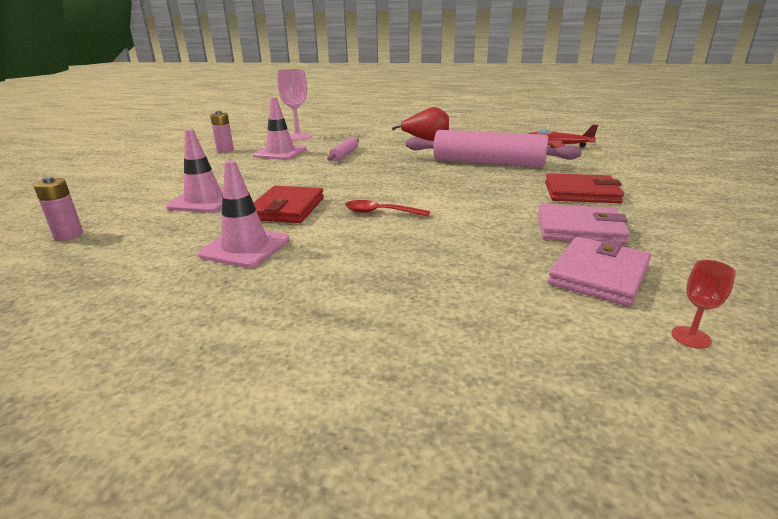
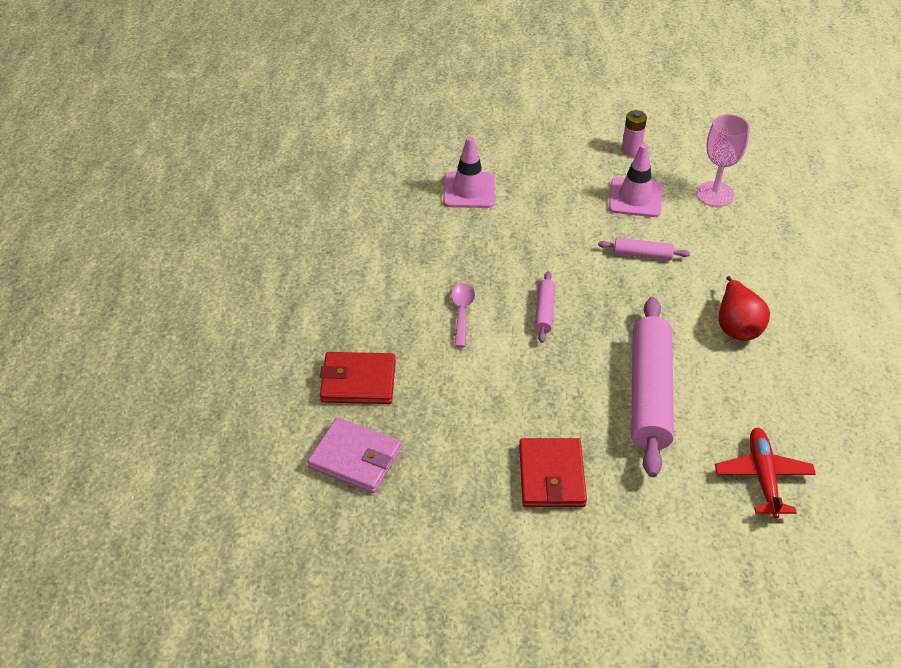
camera: 80 degrees right, 20 degrees up
(68, 235) = (387, 146): pink battery -> none
(245, 247) = (378, 245): pink traffic cone -> none
(287, 209) = (460, 248): red wallet -> red wallet (358, 381)
(380, 212) = (462, 312): red spoon -> pink spoon
(392, 184) = (544, 311): none -> pink rolling pin
(579, 229) = (446, 459): pink wallet -> none
(691, 337) = (274, 492): red goblet -> none

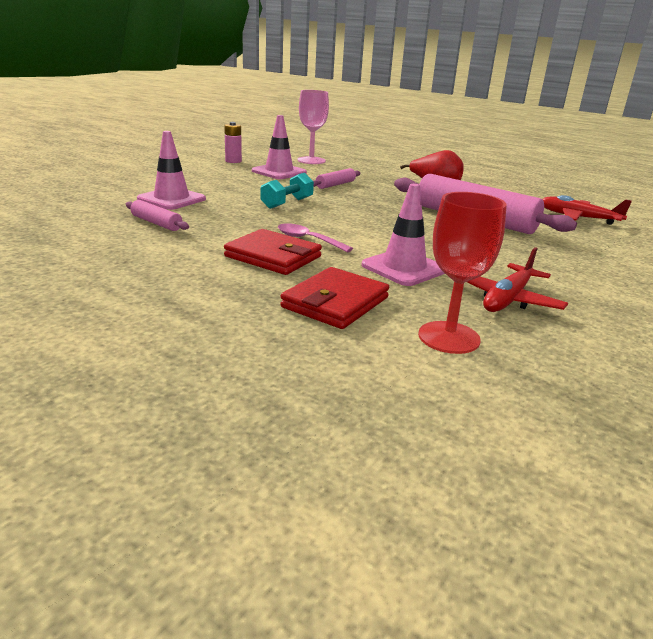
camera: 60 degrees left, 20 degrees down
(355, 458) = (449, 337): pink wallet -> red goblet
(453, 472) = (507, 299): none -> red plane
(458, 391) = (404, 268): none -> pink traffic cone
(540, 255) = (287, 203): none -> turquoise dumbbell
(544, 311) = (350, 219): pink rolling pin -> pink rolling pin (156, 223)
(551, 476) = (538, 267): red wallet -> red wallet (273, 256)

